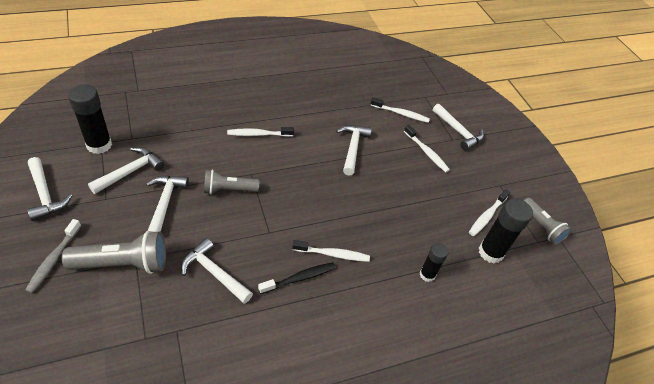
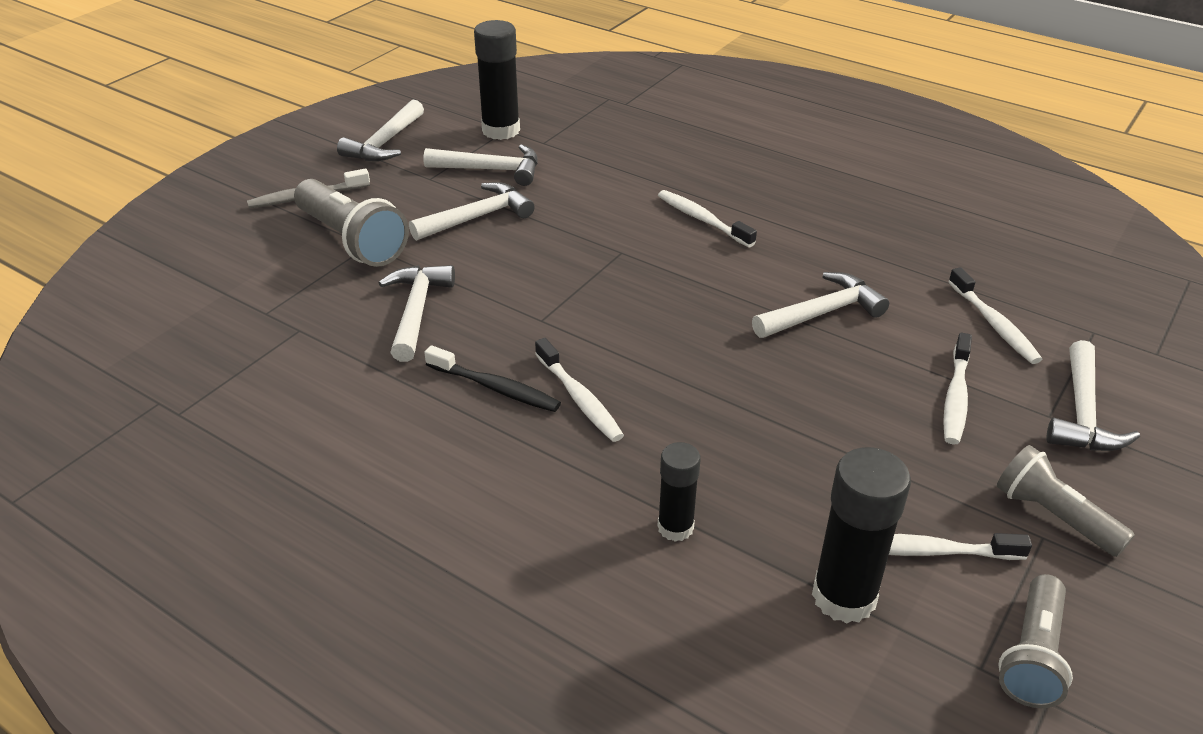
camera: 60 degrees right, 10 degrees down
(228, 189) = (566, 249): grey flashlight -> grey flashlight (1054, 516)

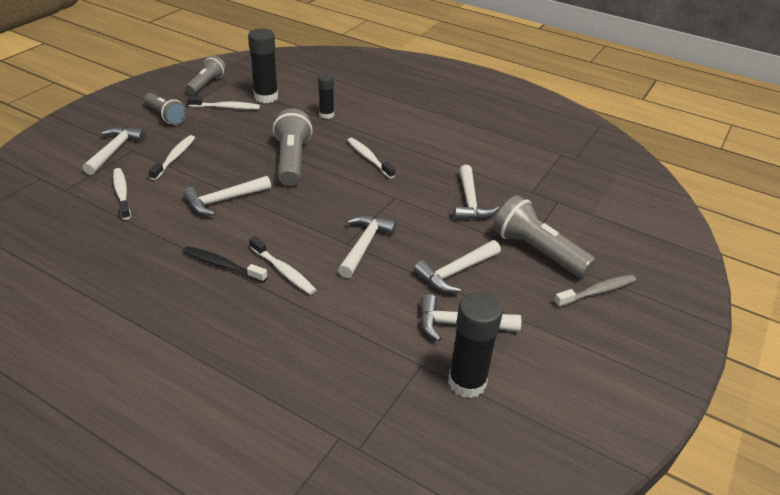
camera: 175 degrees right, 0 degrees up
(385, 143) = (571, 360): white hammer -> white hammer (364, 245)
(495, 388) = (412, 163): black toothbrush -> black toothbrush (222, 265)
(729, 392) = (292, 160): none -> grey flashlight

